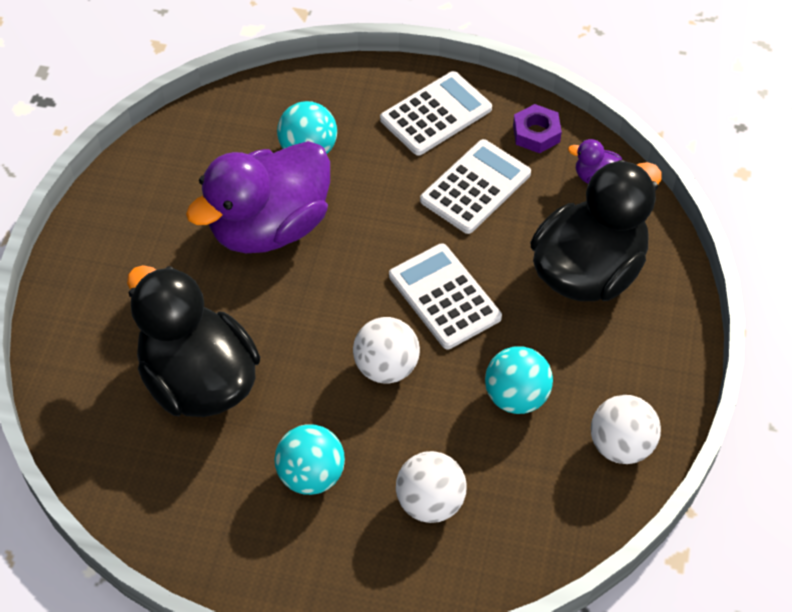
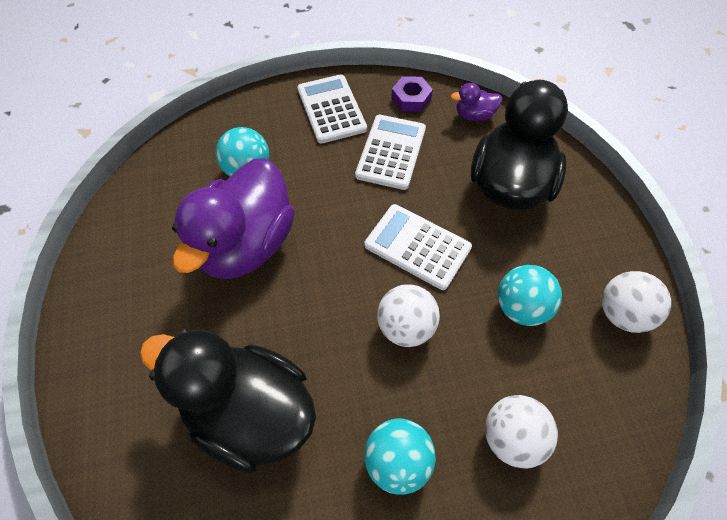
camera: 25 degrees left, 5 degrees up
(436, 114) = (331, 109): white calculator -> white calculator turned 45 degrees counterclockwise

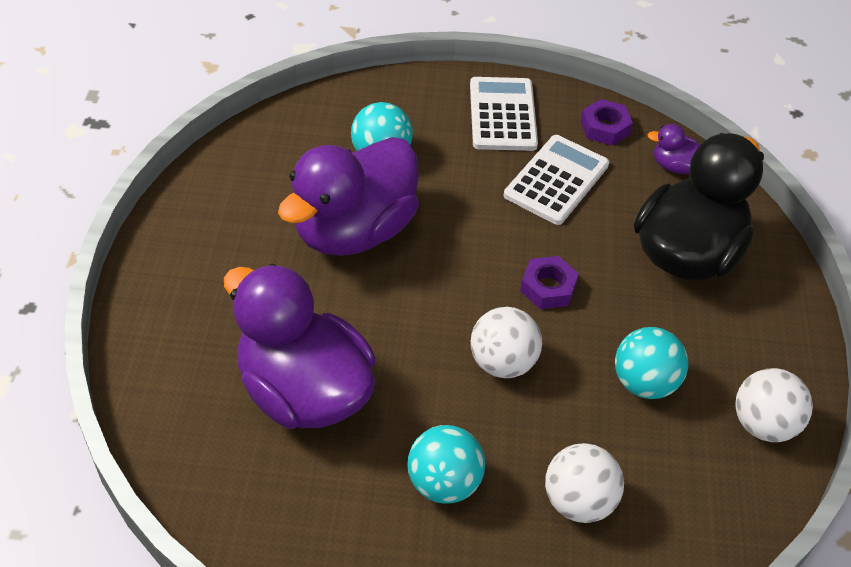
camera: 15 degrees right, 10 degrees down
(250, 412) = (303, 391): black duck -> purple duck
(417, 247) = (548, 287): white calculator -> purple nut

